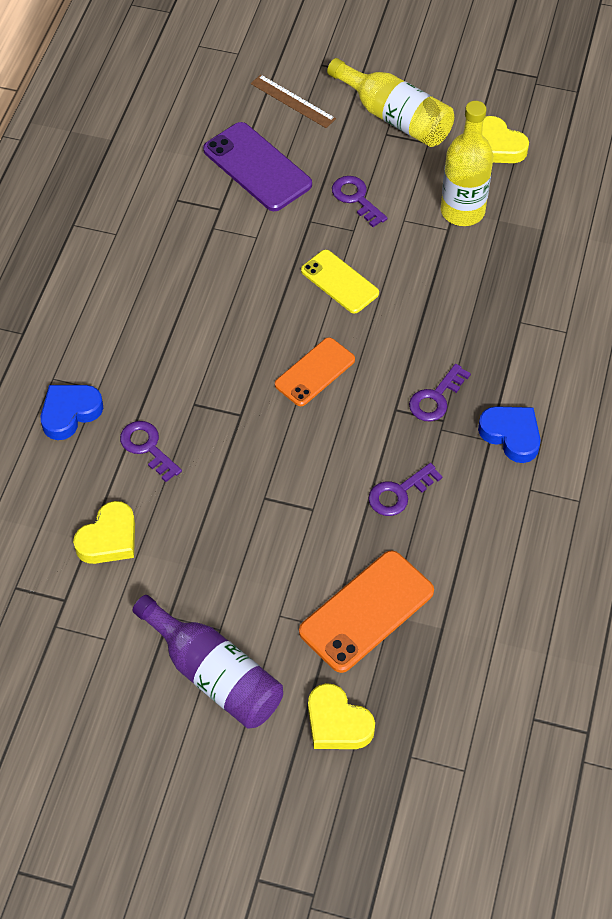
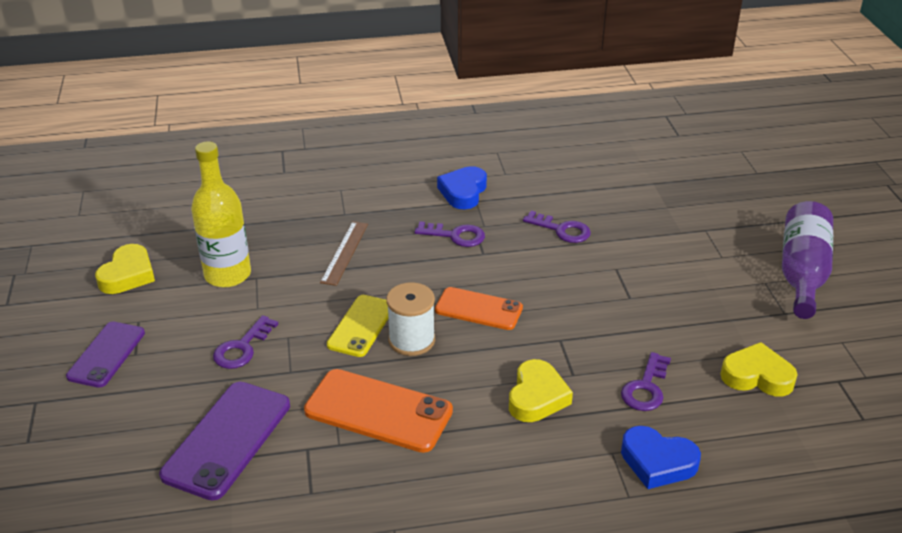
camera: 115 degrees left, 20 degrees down
(293, 101) = (102, 446): brown ruler -> brown ruler (344, 252)
(301, 310) = (411, 340): none -> white spool
(337, 723) = (770, 207): yellow heart -> yellow heart (537, 397)
(366, 611) = (675, 218): orange phone -> orange phone (378, 411)
(395, 117) = (106, 354): yellow bottle -> purple phone

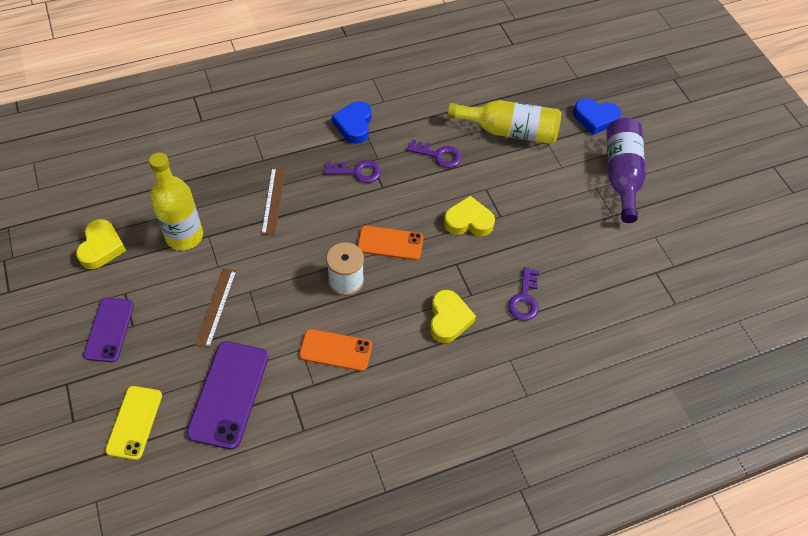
camera: 15 degrees left, 20 degrees up
(242, 348) = (216, 307): purple key -> brown ruler
(361, 326) = (304, 272): yellow phone -> yellow phone (134, 422)
(378, 411) = (335, 350): orange phone -> orange phone, size x0.66
(657, 462) = (542, 363): blue heart -> blue heart (595, 118)
(658, 215) = (509, 131): none -> yellow bottle
(757, 376) = (600, 276): yellow heart -> yellow heart (468, 221)

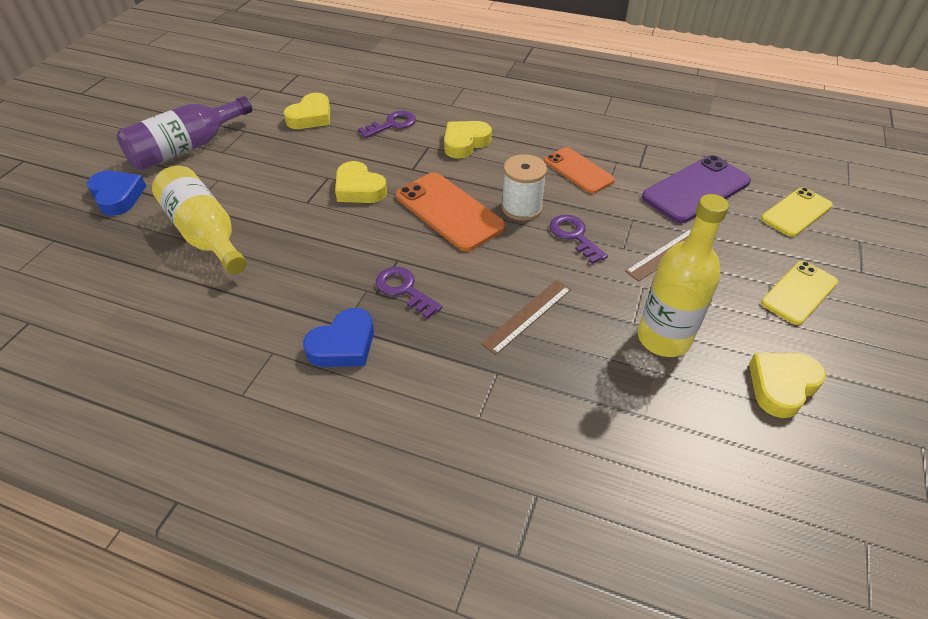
camera: 135 degrees left, 10 degrees down
(109, 329) = (799, 293): purple phone -> yellow phone
(390, 243) = (449, 211): orange phone -> orange phone, size x1.51
(438, 155) = (303, 254): purple key -> purple key (574, 236)
(591, 262) = (311, 117): none -> yellow heart

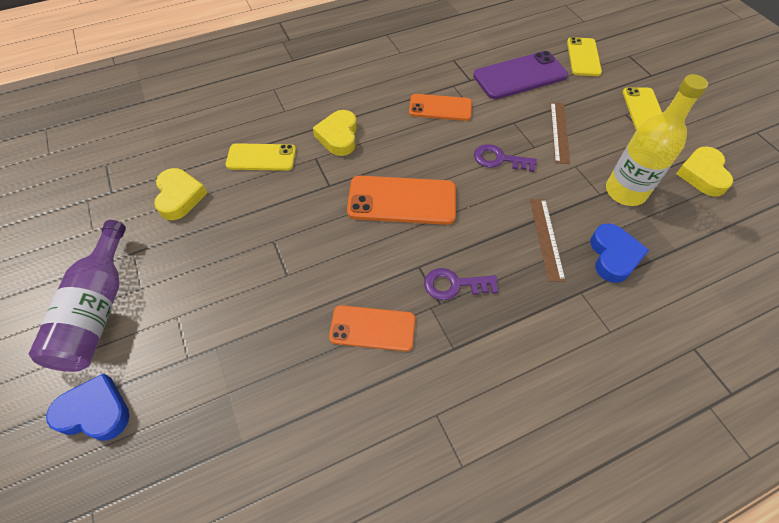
camera: 45 degrees left, 10 degrees up
(205, 233) = (240, 372): yellow bottle -> none
(310, 271) = (372, 328): none -> orange phone
(343, 345) = (473, 361): blue heart -> blue heart (613, 256)
(359, 189) = (312, 231): yellow heart -> none
(392, 124) = (261, 157): purple key -> yellow phone
(521, 207) = (443, 162): white spool -> none
(696, 189) = (520, 76): purple phone -> purple phone turned 60 degrees clockwise

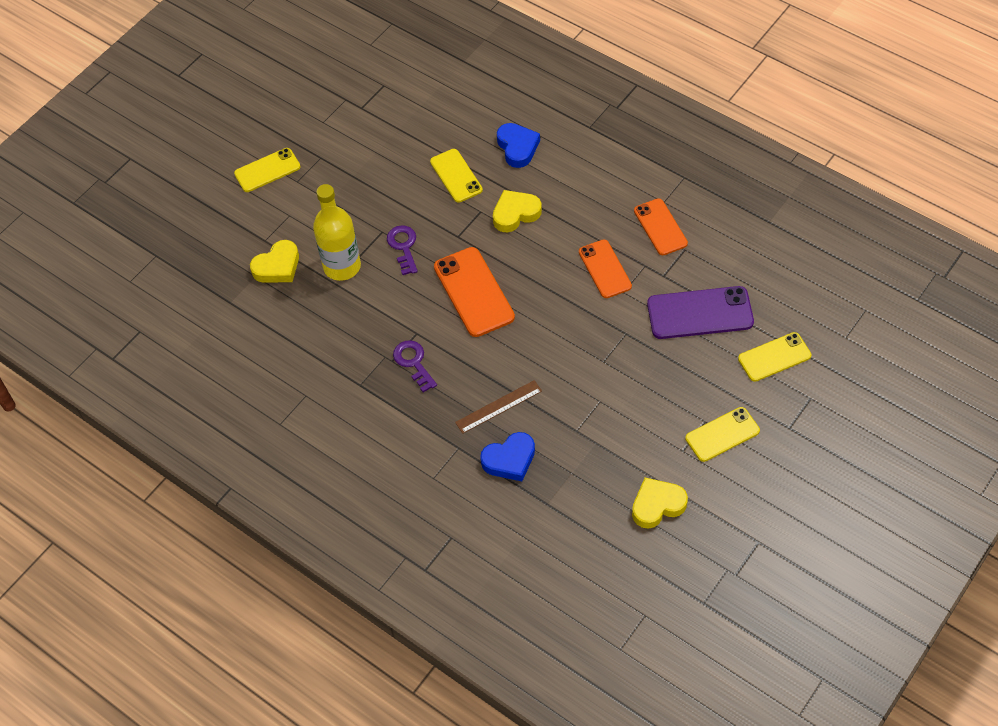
camera: 65 degrees right, 0 degrees up
(95, 412) = (206, 217): blue heart -> blue heart (517, 147)
(97, 311) = (267, 170): purple bottle -> yellow phone
(179, 197) = (383, 150): yellow heart -> yellow heart (277, 266)
(372, 328) = (347, 329): orange phone -> orange phone (660, 227)
(499, 159) = (568, 340): purple key -> purple key (403, 247)
(520, 76) = (700, 313): purple phone -> purple phone turned 45 degrees counterclockwise
(559, 132) = (637, 374): brown ruler -> none
(625, 191) = (592, 449): yellow bottle -> yellow bottle (342, 266)

